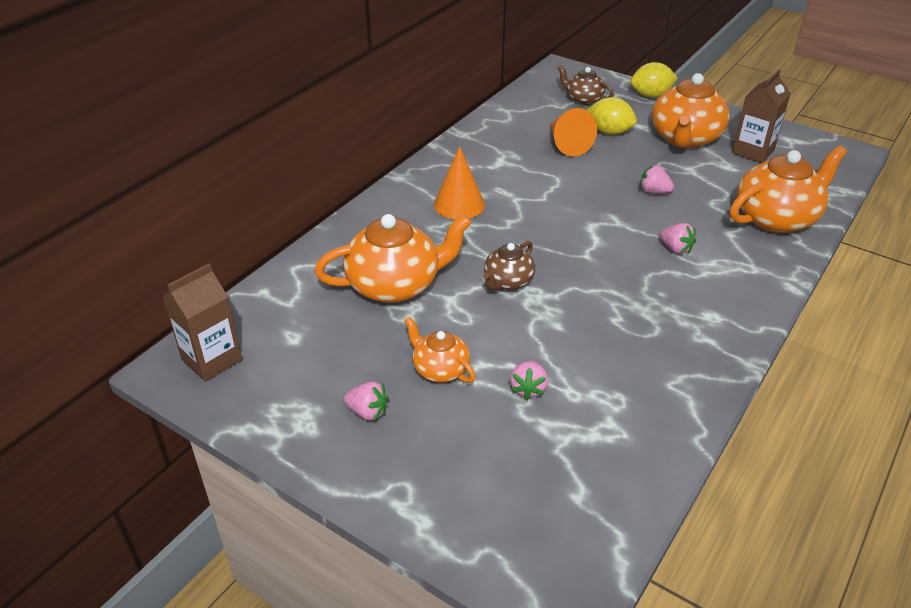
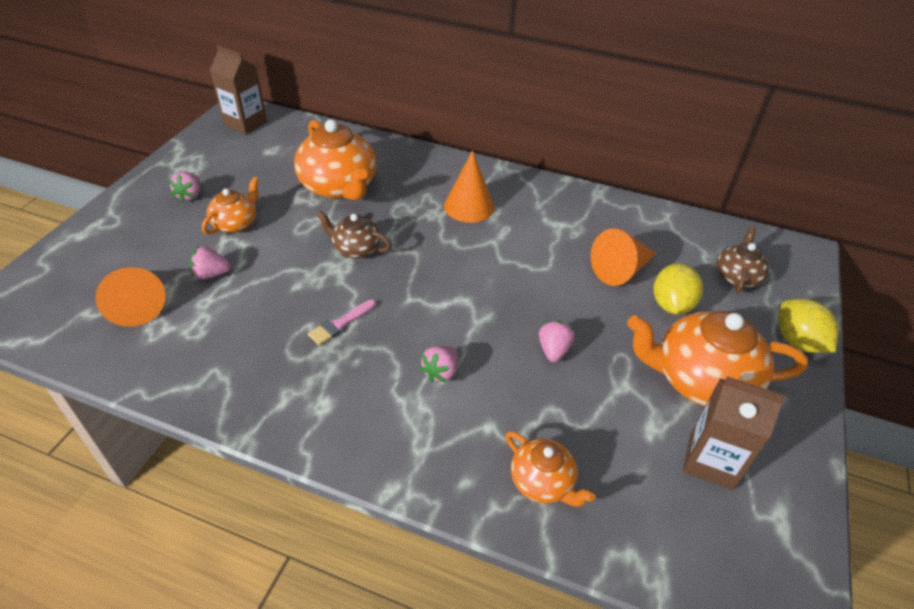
camera: 75 degrees right, 5 degrees up
(569, 451) = (136, 304): none -> orange cone
(615, 299) = (340, 324): none -> pink brush
(776, 218) = (543, 482): orange teapot -> orange teapot, size x0.55

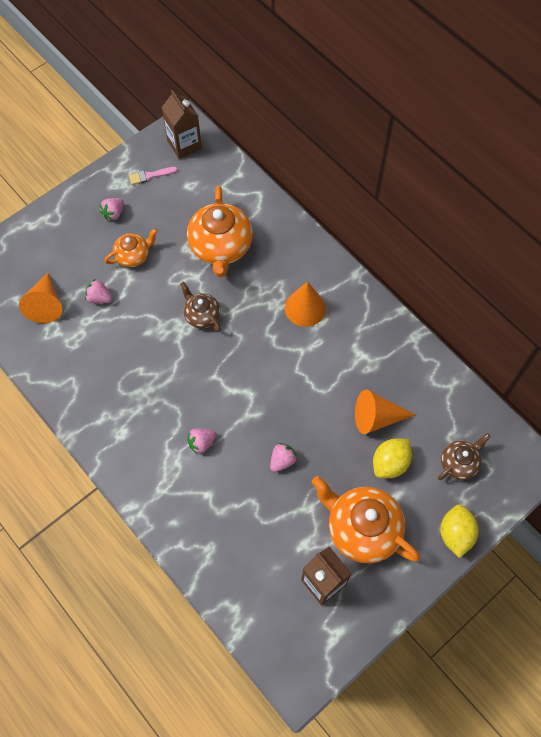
camera: 30 degrees right, 20 degrees up
(340, 324) = (160, 377): pink brush -> pink brush (150, 176)
(543, 482) = (216, 544): orange teapot -> none

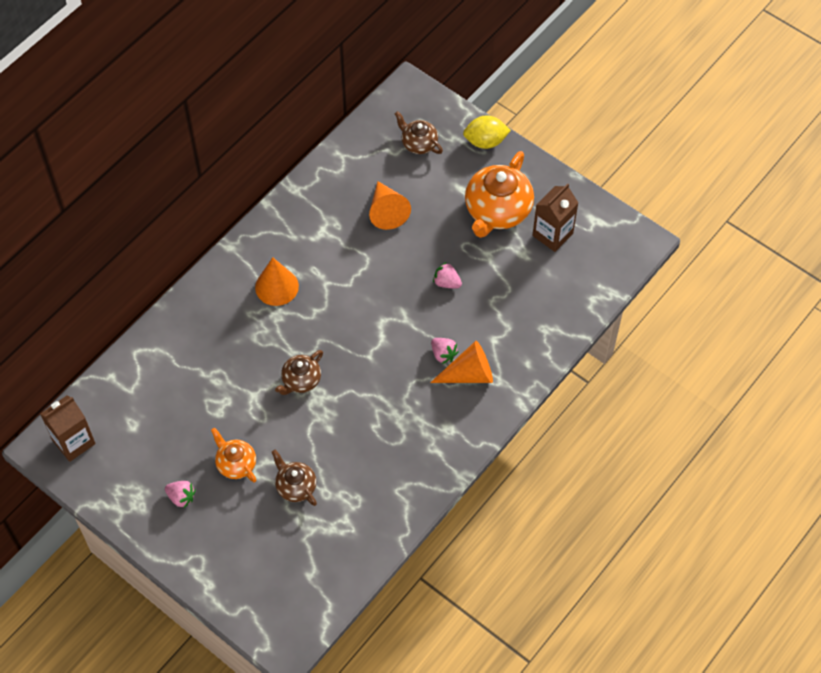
camera: 100 degrees left, 5 degrees down
(46, 304) = (312, 540): orange cone -> orange cone (469, 374)
(99, 298) = (295, 486): pink strawberry -> brown teapot
(150, 176) = (123, 469): pink brush -> none
(221, 247) = (213, 377): orange teapot -> none
(390, 463) = (430, 196): yellow lemon -> none

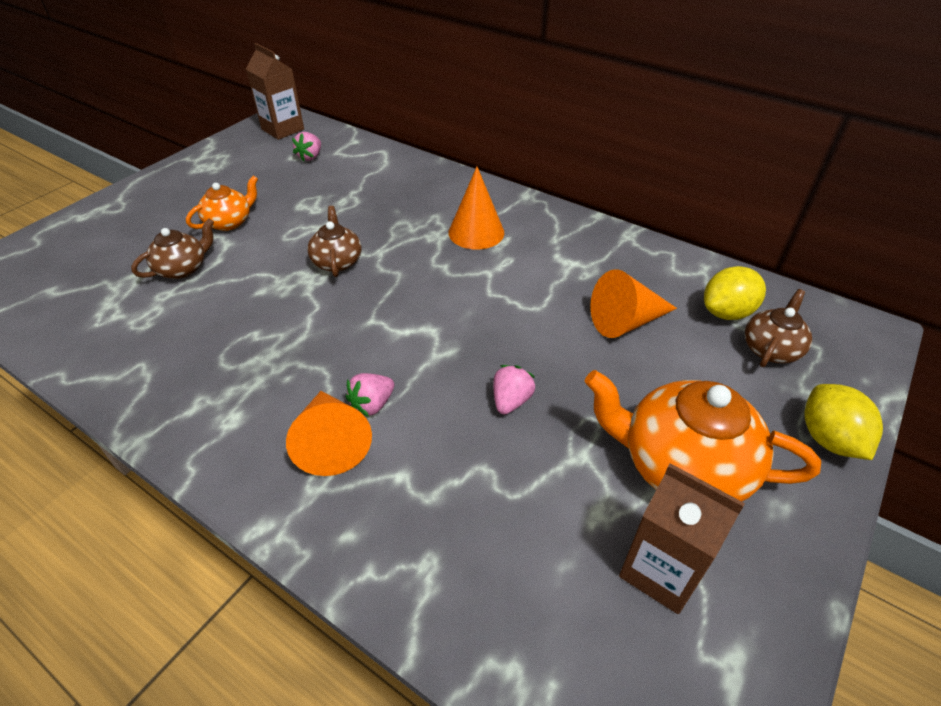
camera: 85 degrees right, 15 degrees down
(181, 497) = (199, 191): pink strawberry -> pink strawberry (310, 157)
(301, 380) = (337, 261): brown teapot -> brown teapot turned 45 degrees clockwise
(384, 155) = (726, 312): none -> yellow lemon

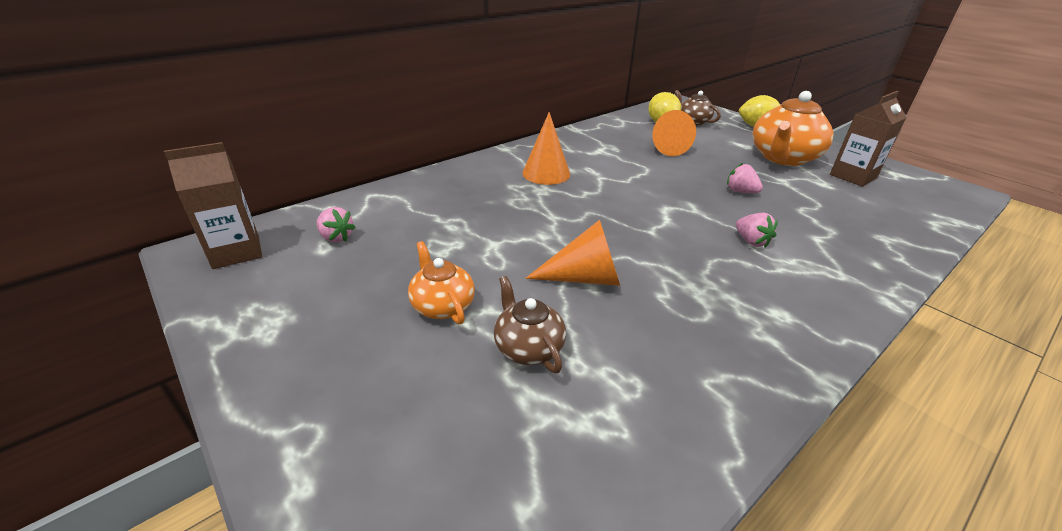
camera: 75 degrees left, 10 degrees down
(331, 442) = (794, 263): orange cone -> orange cone (584, 278)
(337, 261) = (559, 239): brown teapot -> none

